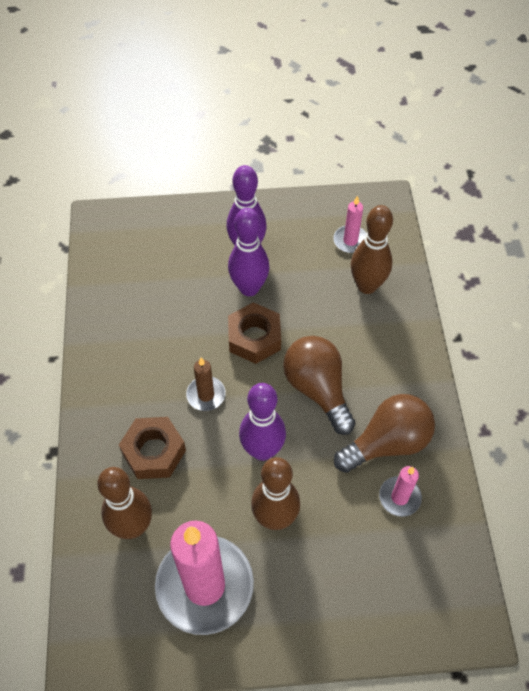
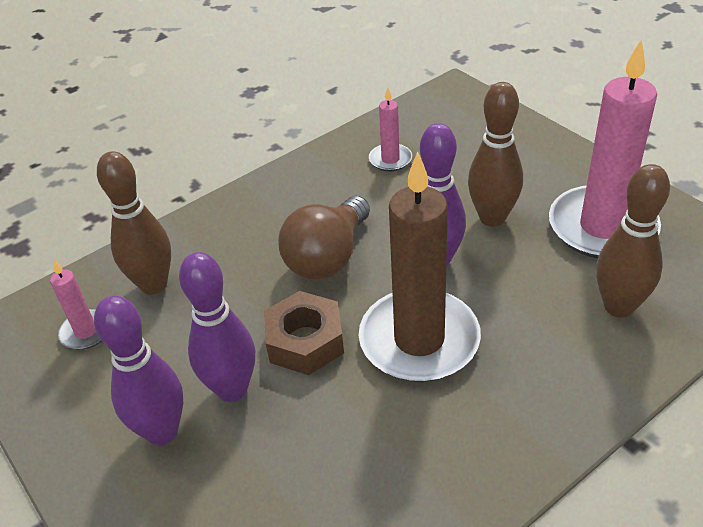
camera: 120 degrees left, 15 degrees down
(154, 452) = (530, 341): brown nut -> none
(206, 395) = (419, 340): brown candle -> brown candle, size x2.19
(387, 443) = (344, 187): brown light bulb -> none

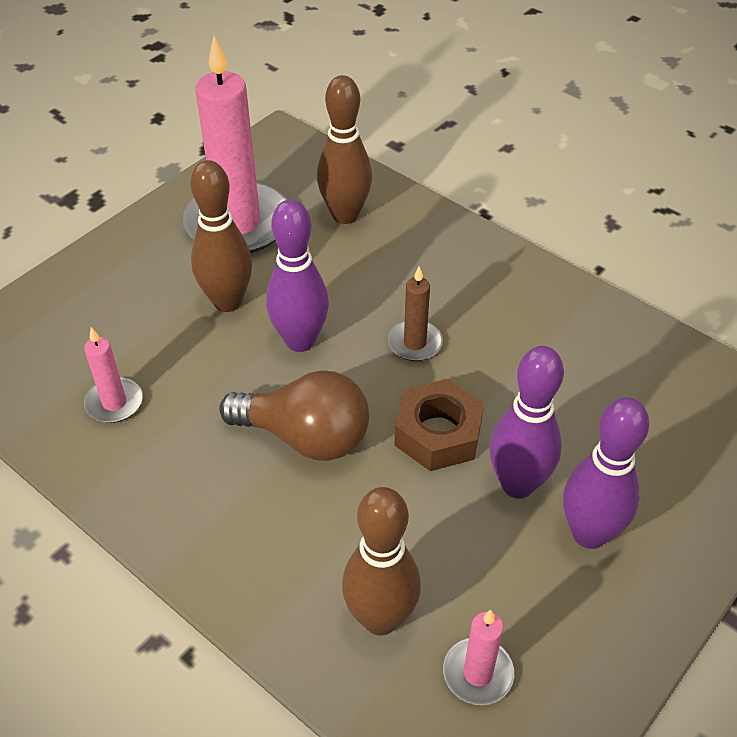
camera: 105 degrees left, 5 degrees up
(419, 340) = (415, 343): brown candle -> brown candle, size x0.46

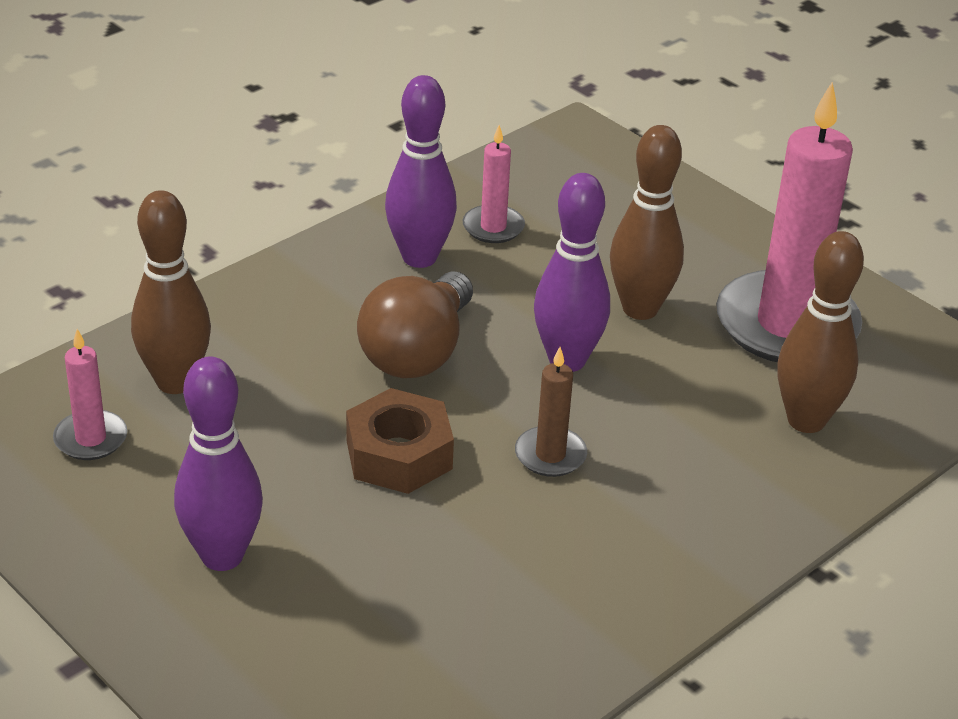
camera: 95 degrees right, 10 degrees down
(517, 484) = (308, 509): purple bowling pin -> purple bowling pin (419, 257)

